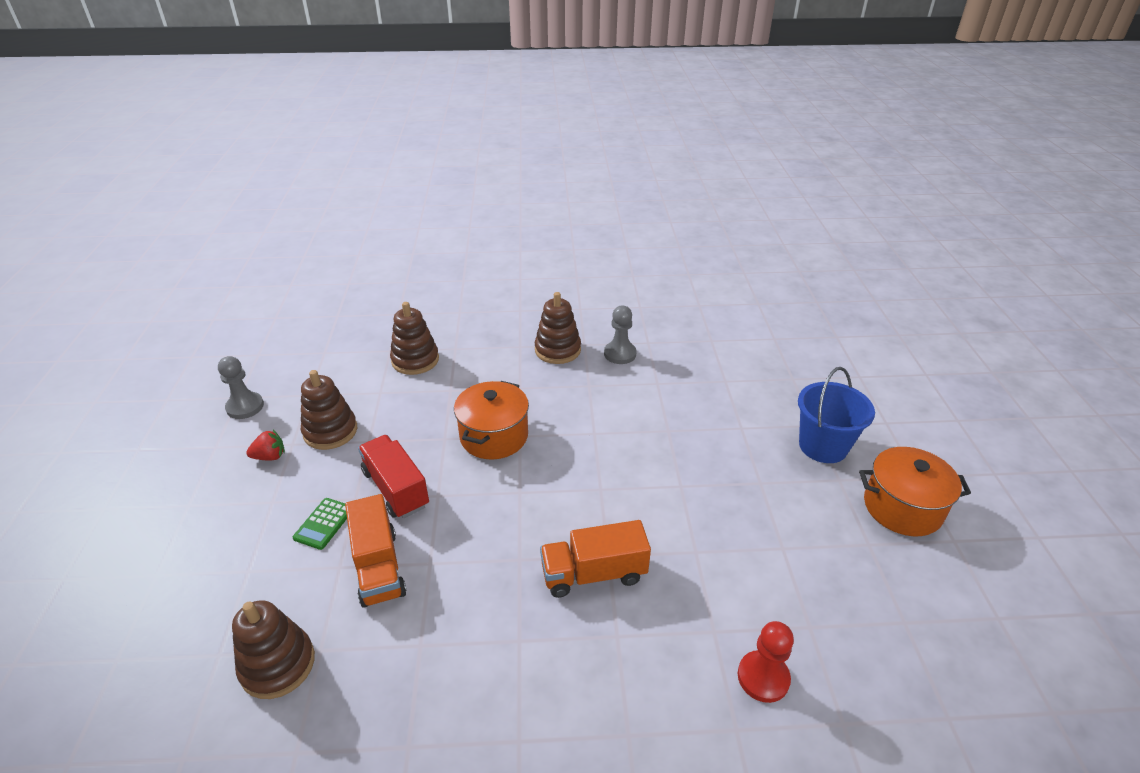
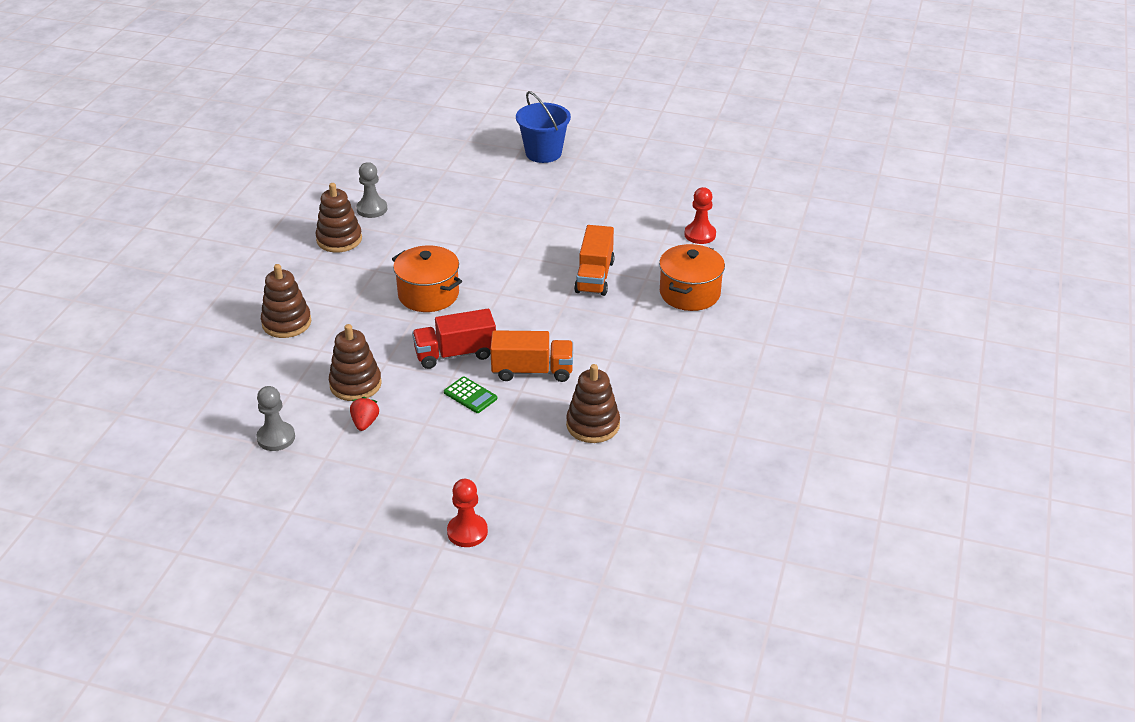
camera: 70 degrees left, 0 degrees up
(83, 594) = (467, 532): none -> red pawn
(902, 507) = (613, 145): orange pot -> orange pot (689, 293)

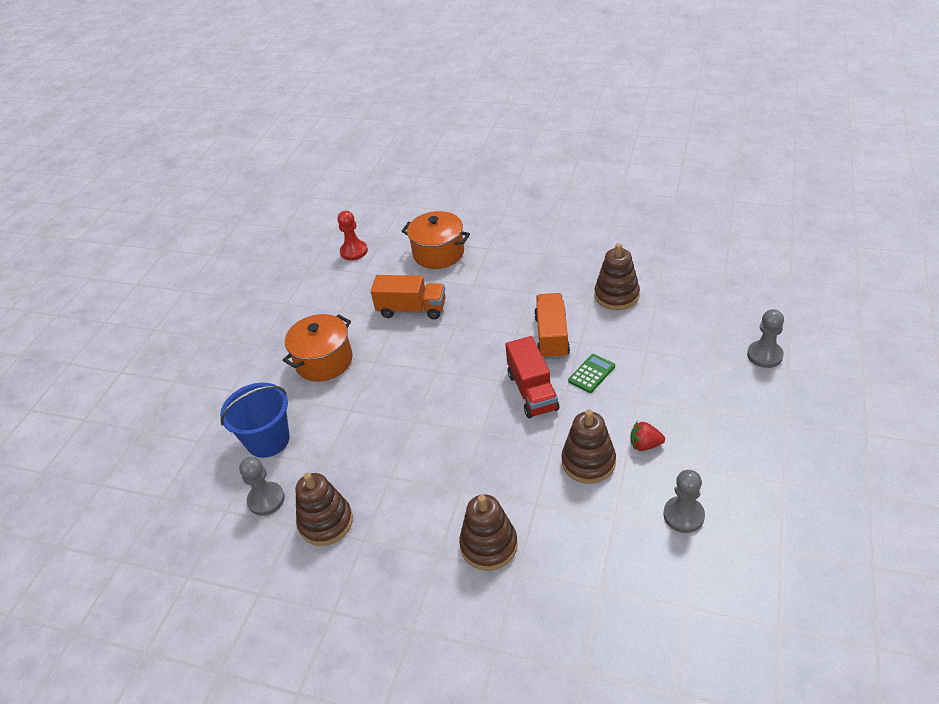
camera: 85 degrees left, 5 degrees up
(428, 295) = (437, 424): orange pot -> orange pot (324, 361)
(467, 532) = (764, 355): red pawn -> grey pawn
(543, 153) = (188, 362): blue bucket -> blue bucket (268, 440)

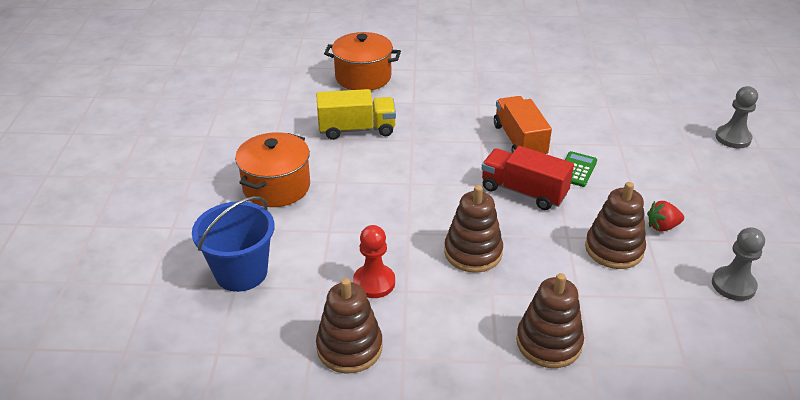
camera: 20 degrees left, 5 degrees down
(266, 500) = (265, 334): grey pawn -> none
(354, 251) = (266, 82): red pawn -> red pawn (374, 282)
(412, 309) = (357, 129): orange truck -> yellow truck
(532, 391) = (523, 191): red truck -> red truck turned 150 degrees clockwise
(616, 295) = (566, 100): brown stacking toy -> brown stacking toy (473, 252)

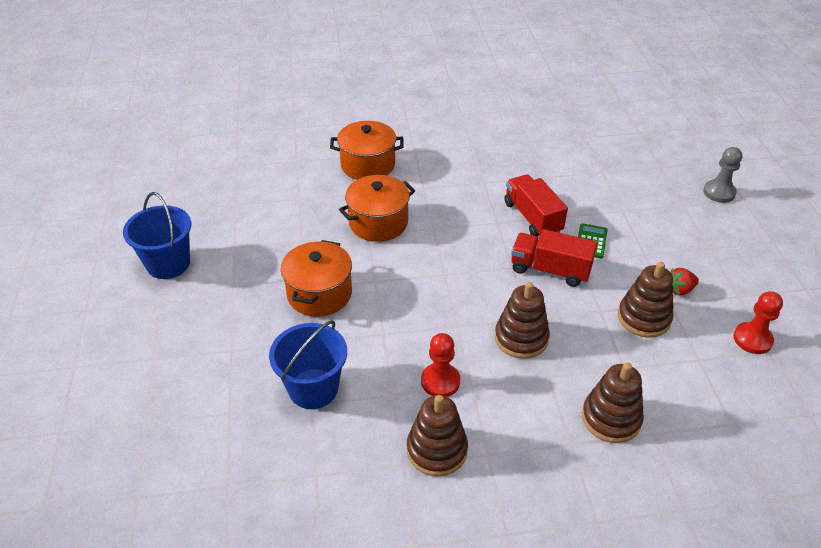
camera: 10 degrees left, 5 degrees up
(138, 144) = (168, 264): none -> blue bucket
(357, 129) = (378, 223): yellow truck -> orange pot
(519, 141) = (532, 217): orange truck -> red truck
(733, 285) = (752, 339): grey pawn -> red pawn

